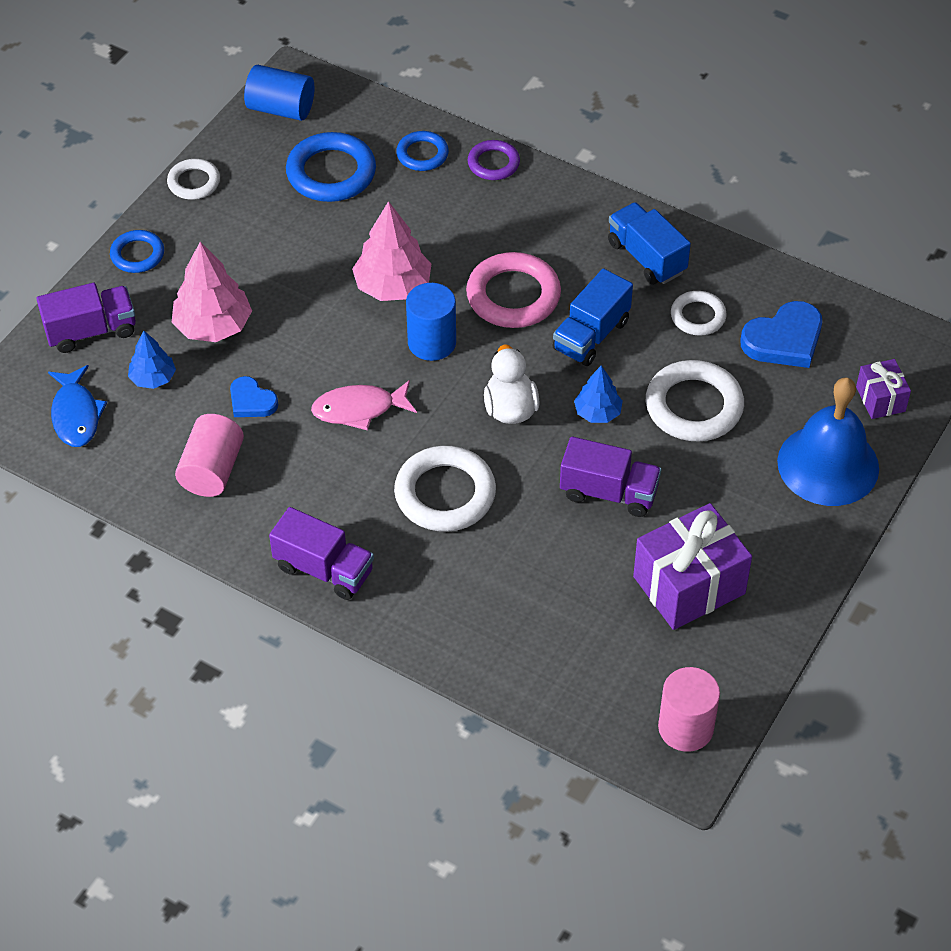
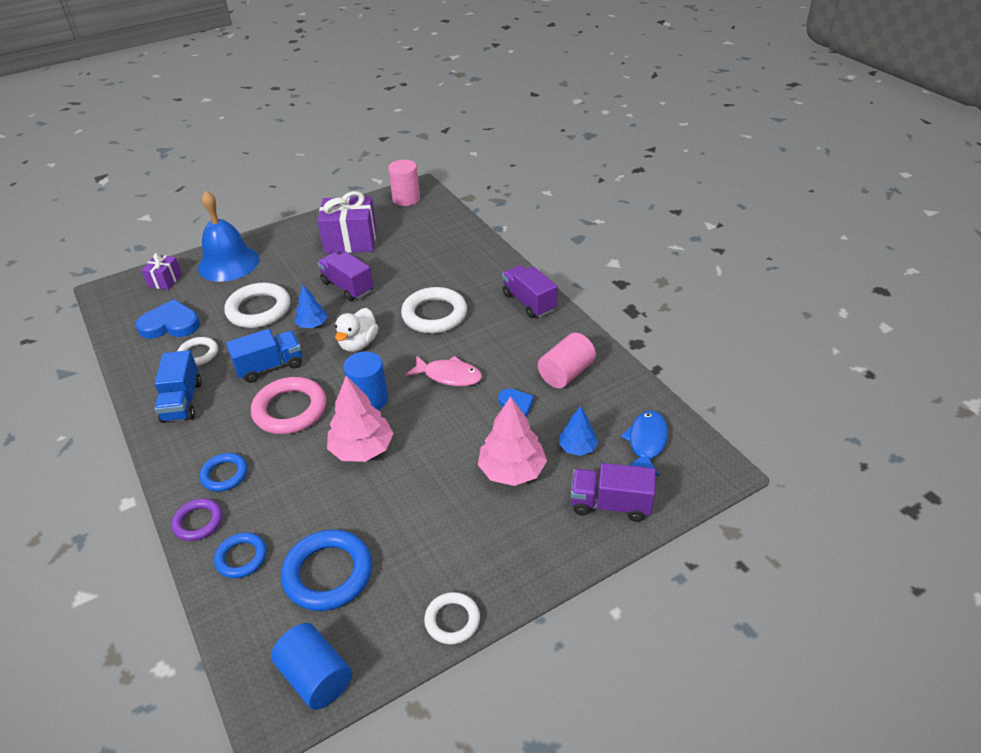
camera: 150 degrees left, 10 degrees down
(137, 255) = (541, 561): blue ring -> blue ring (224, 474)

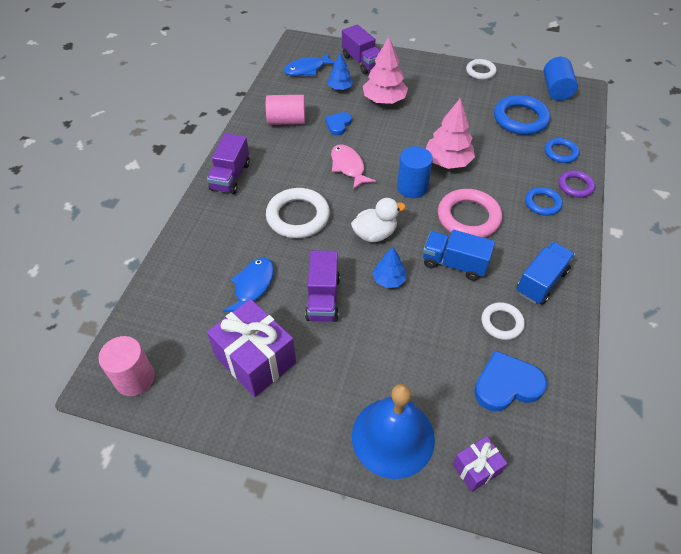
camera: 135 degrees left, 10 degrees up
(170, 324) = (506, 384): blue heart -> blue heart turned 120 degrees clockwise
(259, 310) = (416, 335): white ring -> none
(403, 263) = (253, 286): none -> blue fish

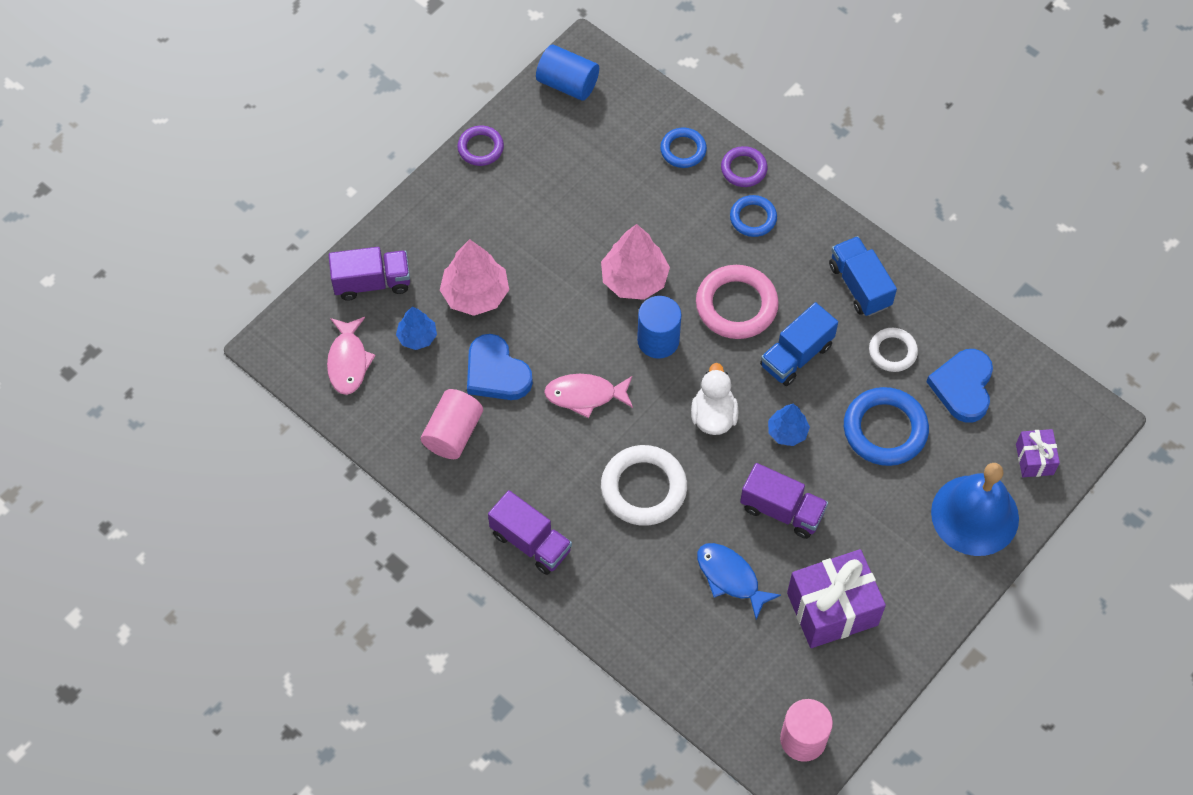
camera: 65 degrees left, 10 degrees up
(307, 69) = (348, 361): blue fish -> pink fish
(338, 125) = (496, 372): blue heart -> blue heart, size x1.66
(480, 71) = (480, 148): white ring -> purple ring
(520, 119) = (600, 156): blue ring -> blue ring (885, 429)

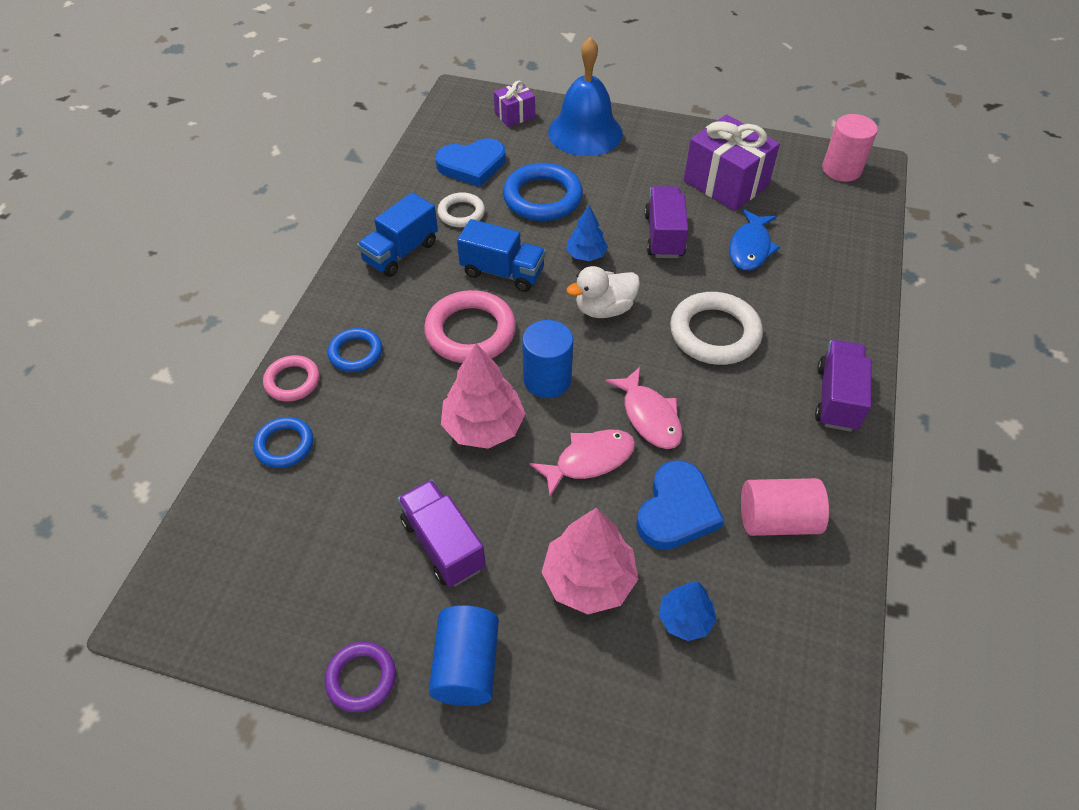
camera: 115 degrees left, 10 degrees down
(348, 361) = (770, 687): pink fish -> pink fish (589, 460)
(372, 282) = (641, 718): purple truck -> purple truck (443, 544)
(567, 84) = (214, 612): blue cylinder -> blue cylinder (466, 666)
(743, 169) = (292, 381): purple ring -> pink ring

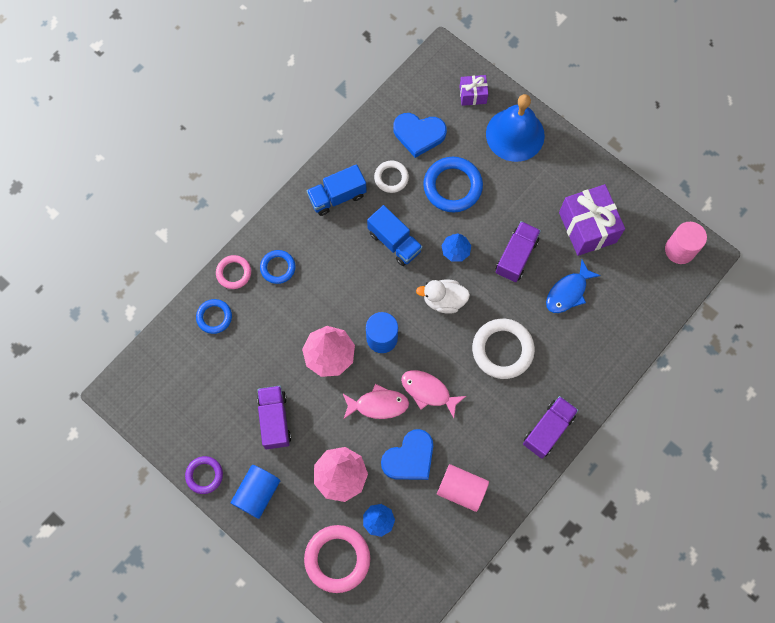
camera: 25 degrees right, 20 degrees up
(470, 332) = (353, 282): pink ring -> pink ring (337, 559)
(649, 416) = (428, 391): pink fish -> pink fish turned 120 degrees clockwise

